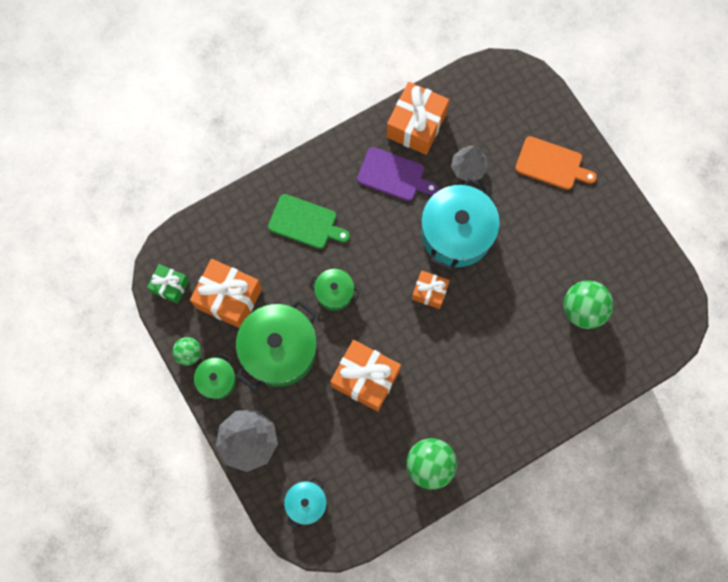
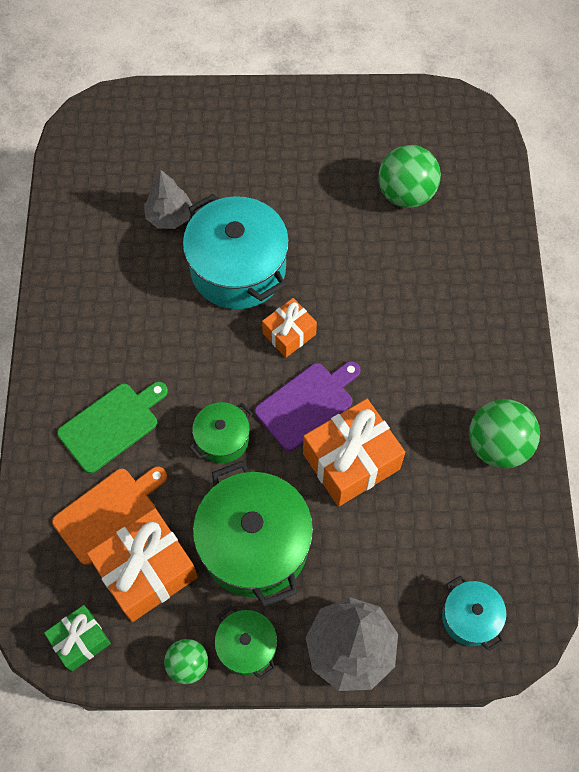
camera: 60 degrees left, 10 degrees down
(393, 175) = (122, 296): purple cutting board -> purple cutting board (307, 403)
(416, 125) = (80, 240): orange gift -> none
(551, 164) = (222, 135): orange cutting board -> orange cutting board (108, 512)

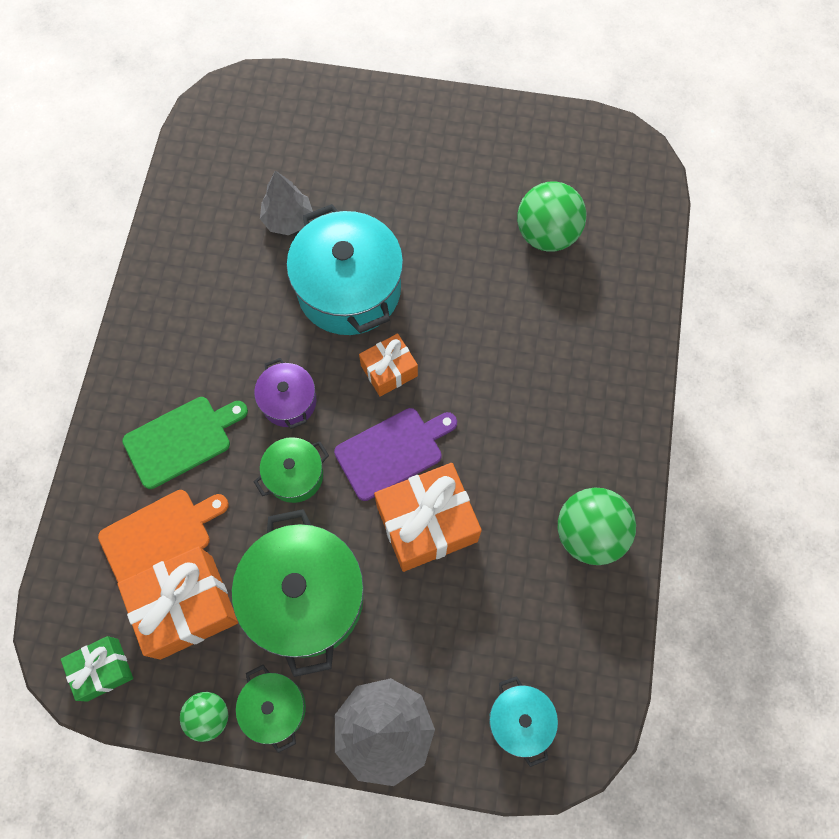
camera: 10 degrees right, 5 degrees up
(203, 375) = (289, 401): none -> purple pot

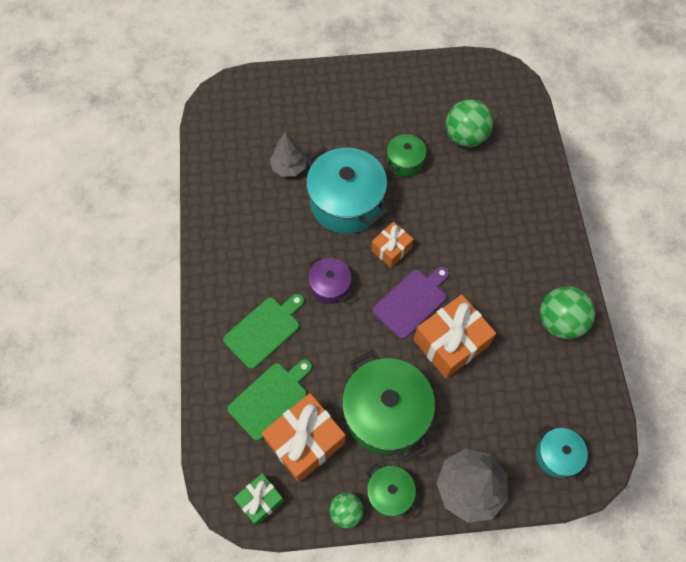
camera: 15 degrees left, 5 degrees down
(159, 535) = (270, 398): orange cutting board -> green cutting board
(295, 475) = (351, 334): green pot -> green pot (405, 162)

